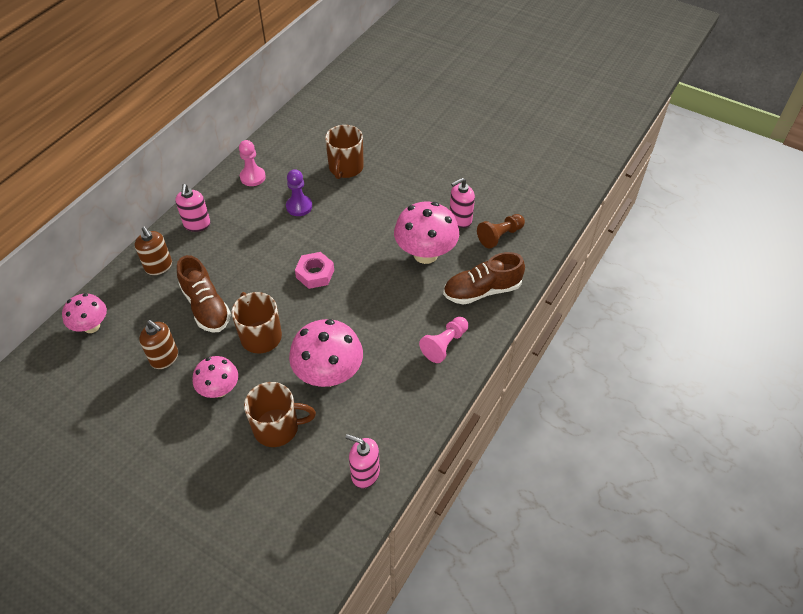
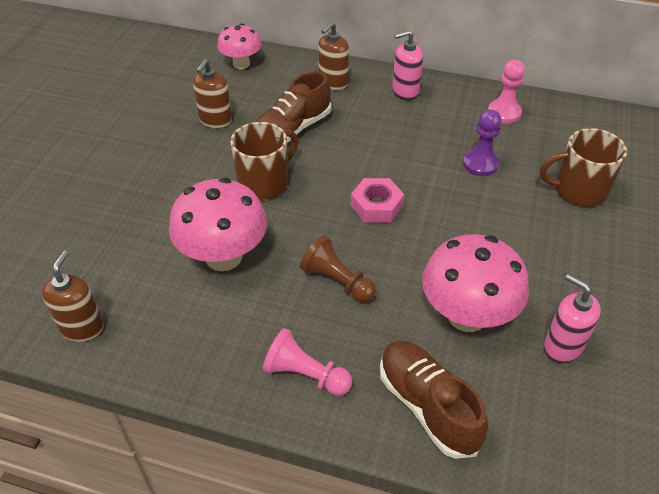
camera: 75 degrees right, 5 degrees down
(219, 389) = (183, 170): pink mushroom -> none
(277, 427) = (140, 229): brown mug -> none
(365, 473) = (82, 327): pink soap dispenser -> brown soap dispenser
(500, 236) = (558, 412): brown pawn -> brown pawn (337, 281)

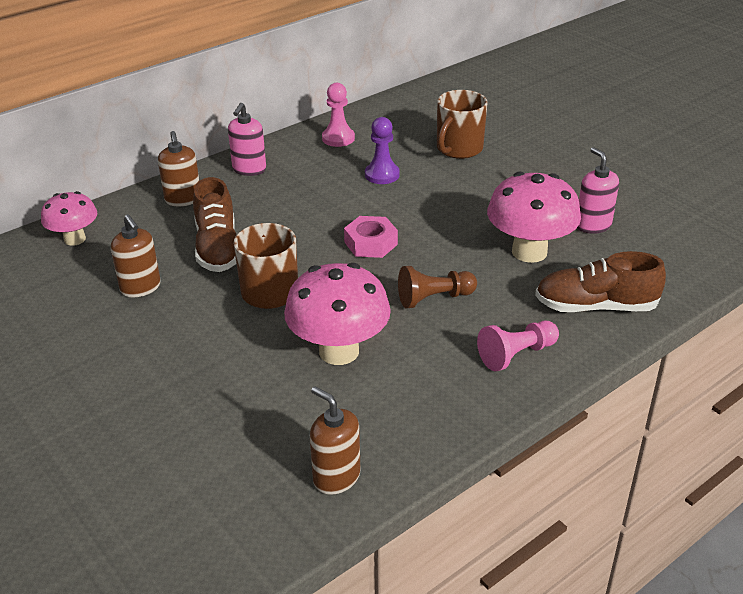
camera: 55 degrees left, 10 degrees down
(562, 347) = (593, 225): pink soap dispenser -> pink soap dispenser turned 75 degrees clockwise

